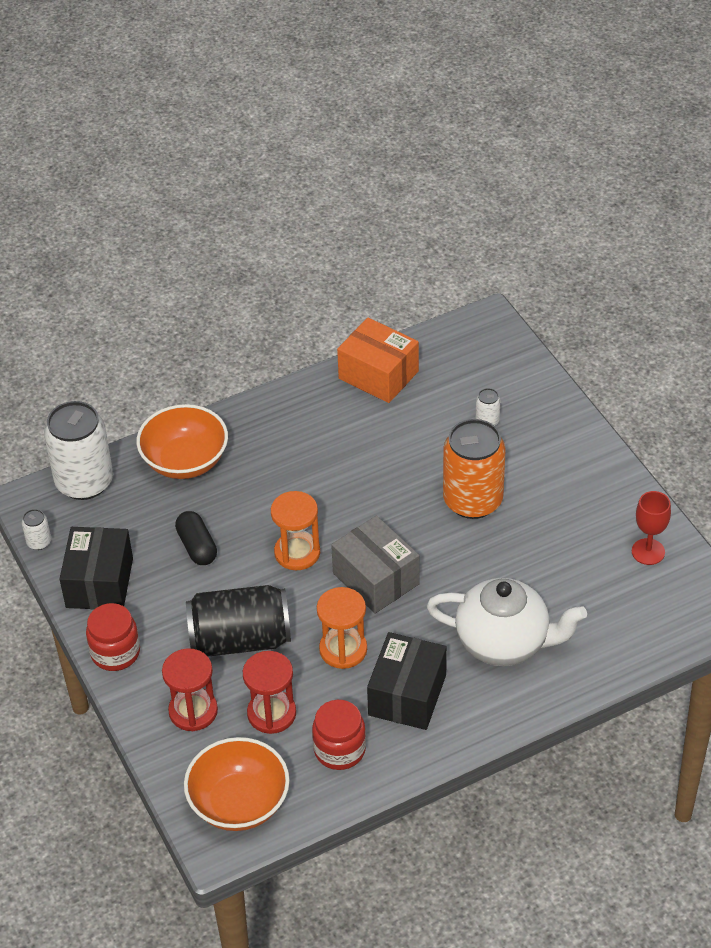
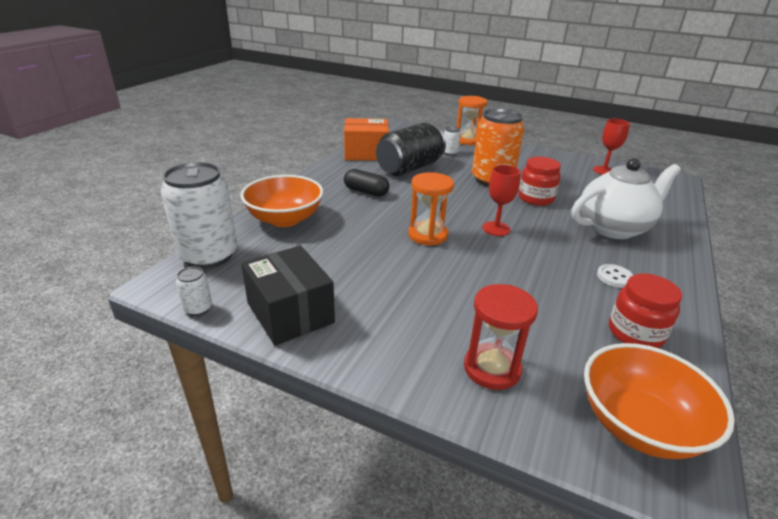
camera: 40 degrees left, 15 degrees down
(115, 653) = (364, 358): red jar -> red jar (535, 198)
(197, 546) = (350, 258): black capsule -> black capsule (366, 192)
(240, 639) = (458, 298): black can -> black can (409, 168)
(271, 713) = (553, 335): red hourglass -> none
(343, 649) = (536, 271): orange hourglass -> orange hourglass (468, 140)
(376, 579) = (496, 229): grey box -> red goblet
(407, 695) = (614, 277): black box -> white button

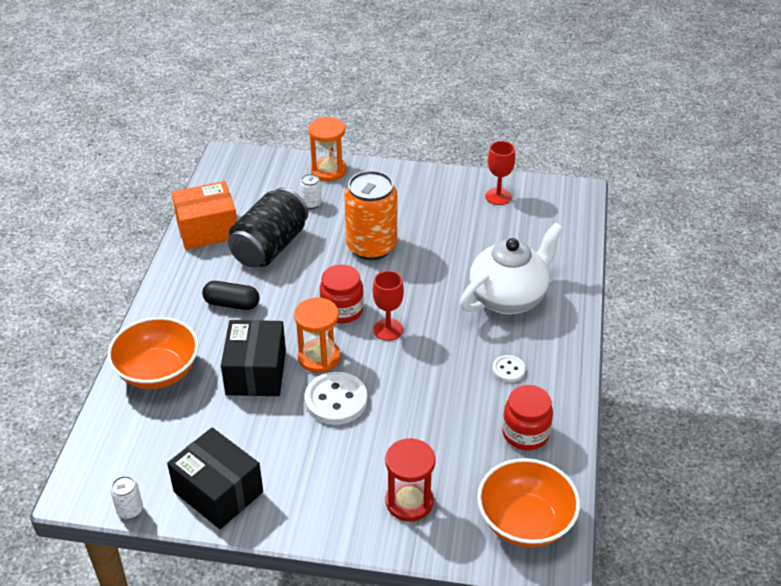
camera: 15 degrees left, 10 degrees up
(208, 255) = (103, 444): white can -> none
(367, 234) = (256, 372): none -> black box
(434, 266) = (336, 400): none -> white button
(535, 198) = (424, 268): red jar -> red jar (342, 310)

